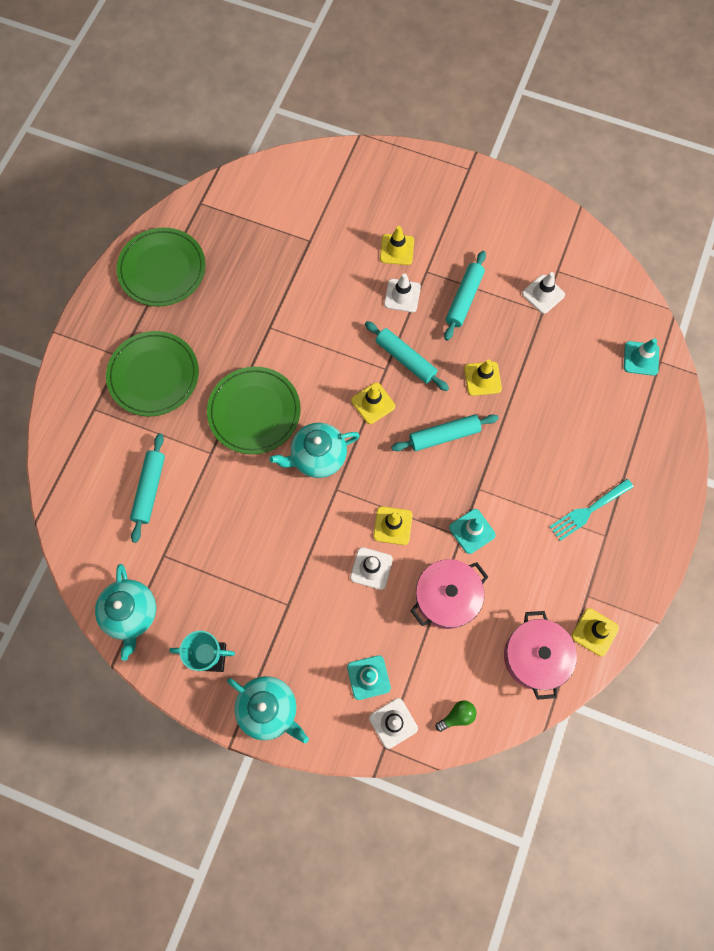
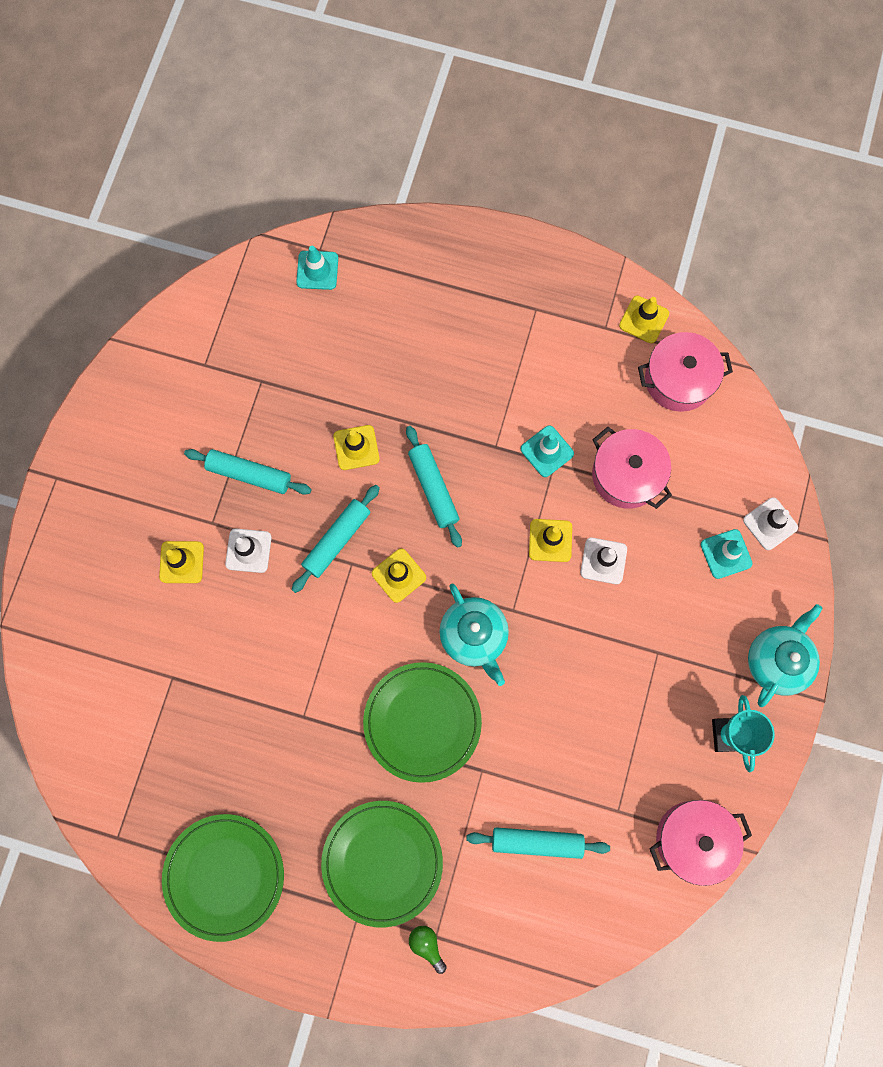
camera: 95 degrees left, 5 degrees up
(131, 614) = (693, 839): turquoise teapot -> pink pot
(457, 716) = (752, 457): green light bulb -> green light bulb (427, 945)
(543, 294) = (238, 381): white traffic cone -> none
(588, 510) = (509, 326): turquoise fork -> none

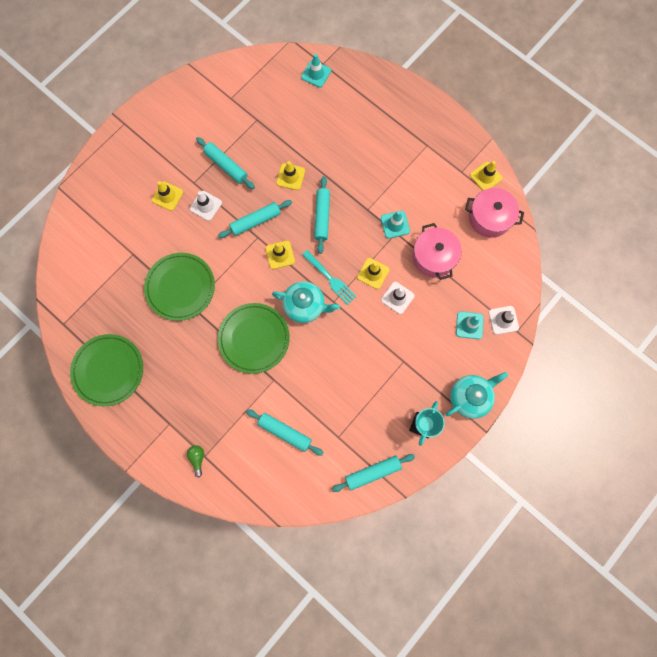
camera: 25 degrees right, 0 degrees up
(382, 862) = (195, 403): green plate -> green plate (180, 287)
(474, 636) = (305, 306): turquoise teapot -> turquoise teapot turned 75 degrees counterclockwise
(491, 577) = (330, 279): none -> turquoise fork
(693, 839) = (372, 472): pink pot -> turquoise rolling pin

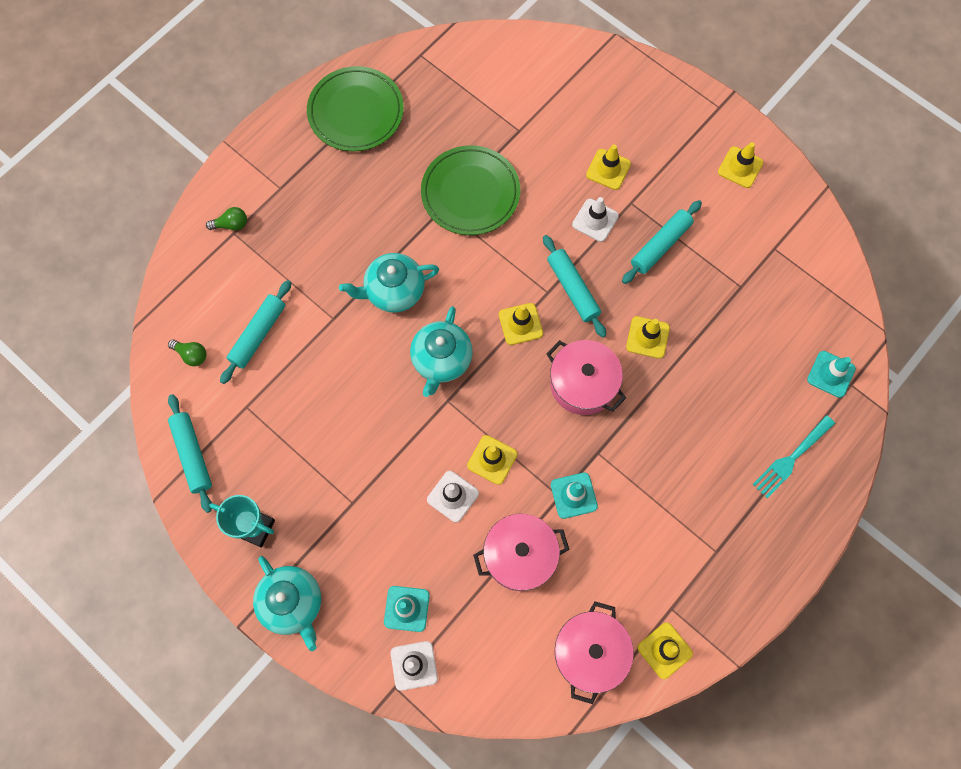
camera: 90 degrees right, 5 degrees down
(171, 114) = (740, 167): none -> yellow traffic cone
(254, 338) = (394, 291): green plate -> turquoise teapot
(299, 480) = (191, 355): none -> green light bulb
(322, 217) = (583, 384): turquoise rolling pin -> pink pot
(330, 279) = (483, 396): turquoise fork -> turquoise fork (791, 458)

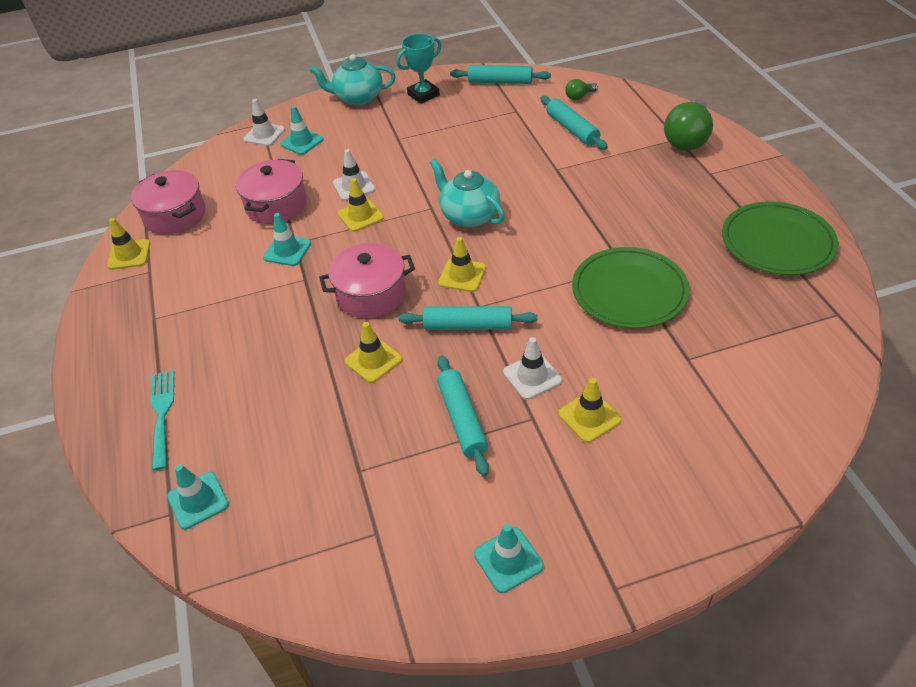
camera: 125 degrees right, 25 degrees down
(231, 224) = (687, 139): green light bulb -> green light bulb, size x2.09
(394, 291) = (556, 209): turquoise teapot -> none
(740, 167) = (508, 560): yellow traffic cone -> turquoise traffic cone

